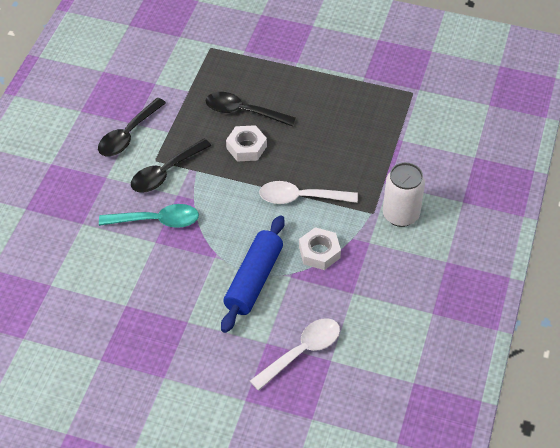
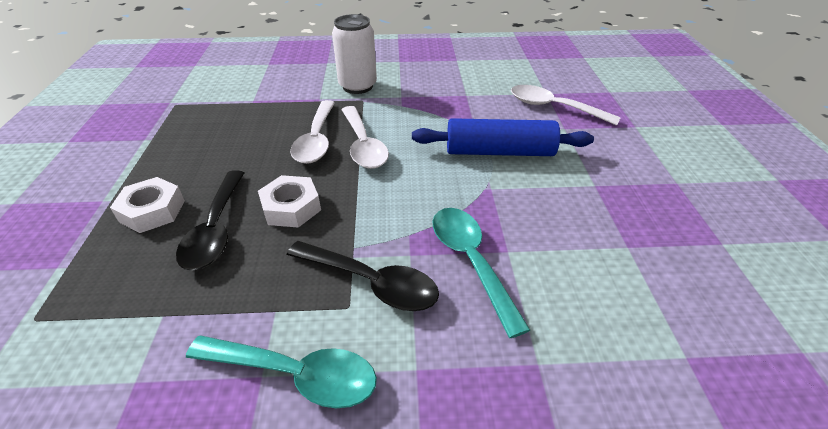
camera: 110 degrees left, 10 degrees down
(128, 134) = (295, 374): black spoon -> turquoise spoon
(319, 252) = (432, 120): white nut -> white nut (152, 211)
(321, 171) = (316, 140): none -> white spoon

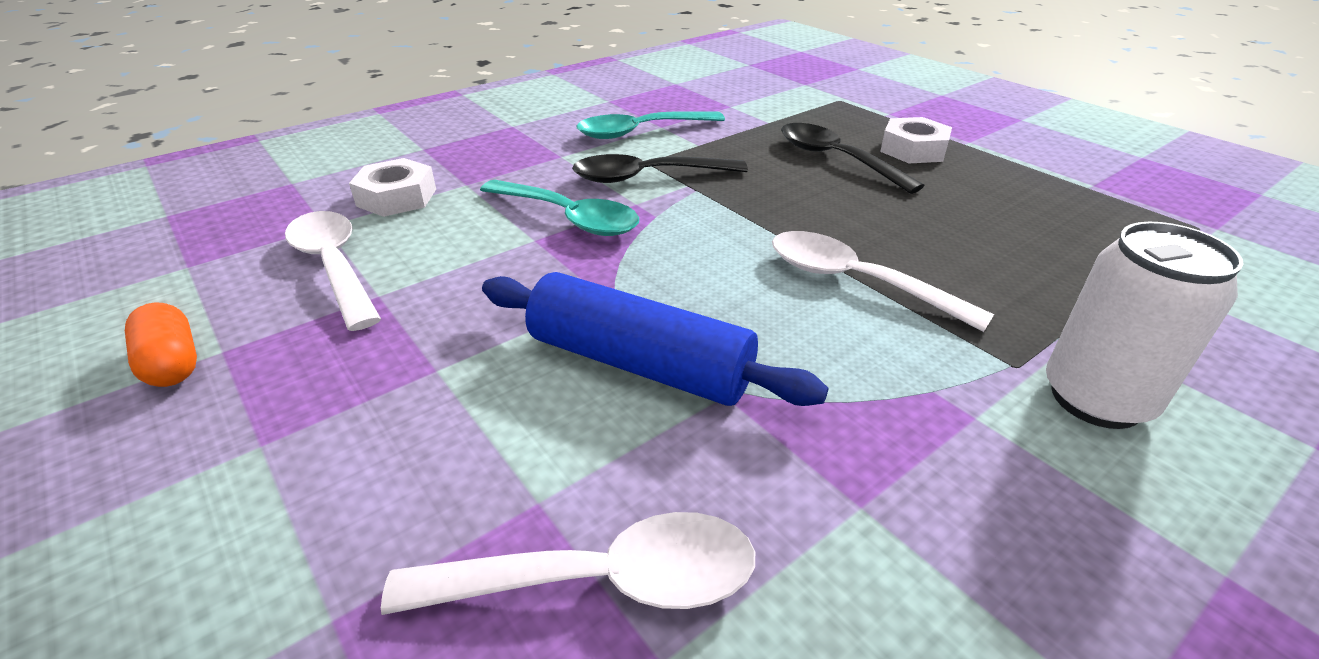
camera: 145 degrees right, 5 degrees down
(291, 207) = (806, 192): white nut -> white nut (397, 197)
(316, 140) = (927, 262): white spoon -> white spoon (334, 266)
(499, 152) = (639, 363): blue rolling pin -> blue rolling pin turned 60 degrees clockwise
(750, 245) = (172, 363): none -> orange capsule

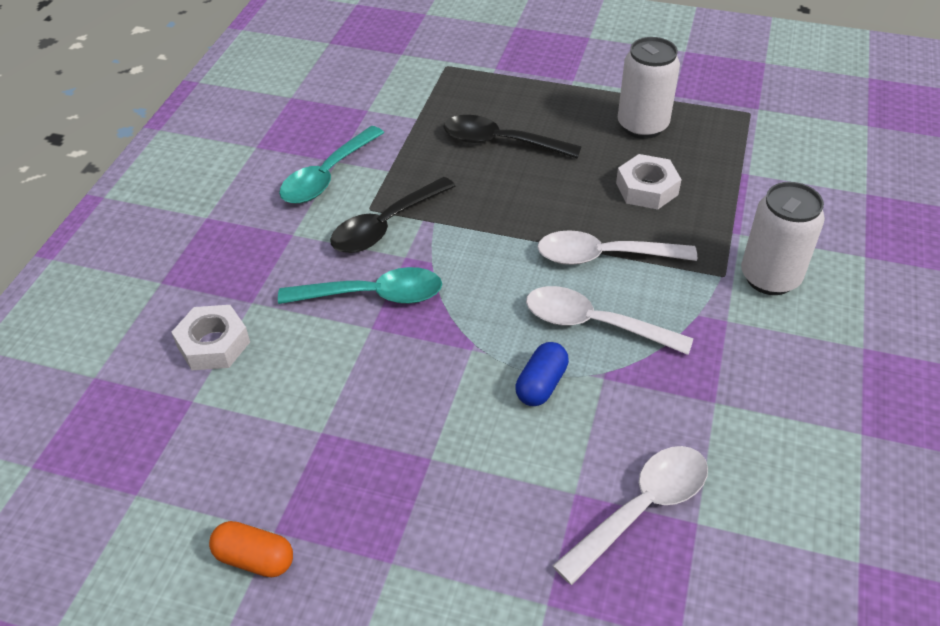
camera: 35 degrees left, 10 degrees up
(334, 266) = (256, 429): white spoon -> white spoon (594, 324)
(639, 363) = (541, 384): blue rolling pin -> blue capsule
(913, 150) = (544, 107): white nut -> white nut (647, 189)
(1024, 195) = (642, 126): none -> white can

